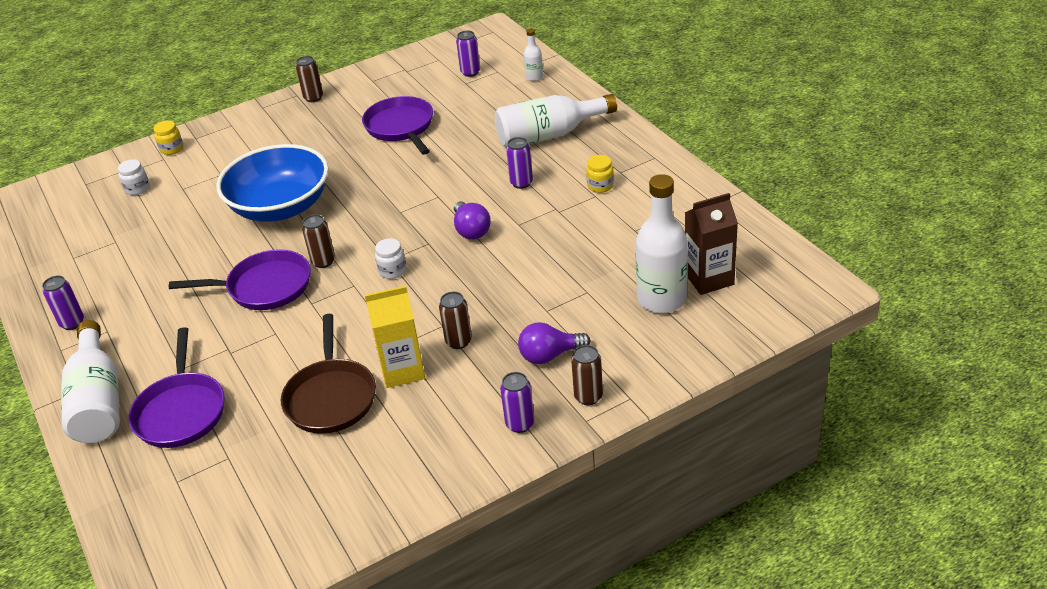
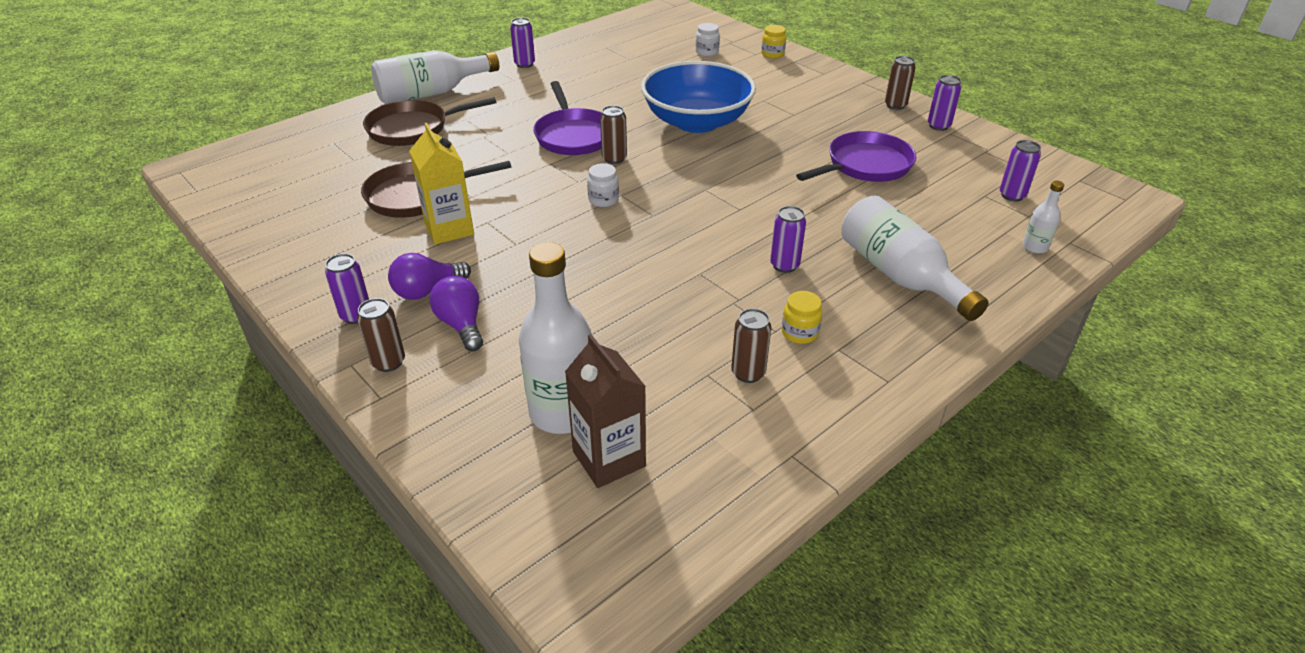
camera: 75 degrees right, 0 degrees up
(181, 411) = (413, 129): purple pan -> brown pan
(358, 84) = (938, 126): none -> purple can
(458, 341) = (489, 258): brown can -> brown can (748, 373)
(471, 230) = (681, 240): purple light bulb -> purple light bulb (427, 290)

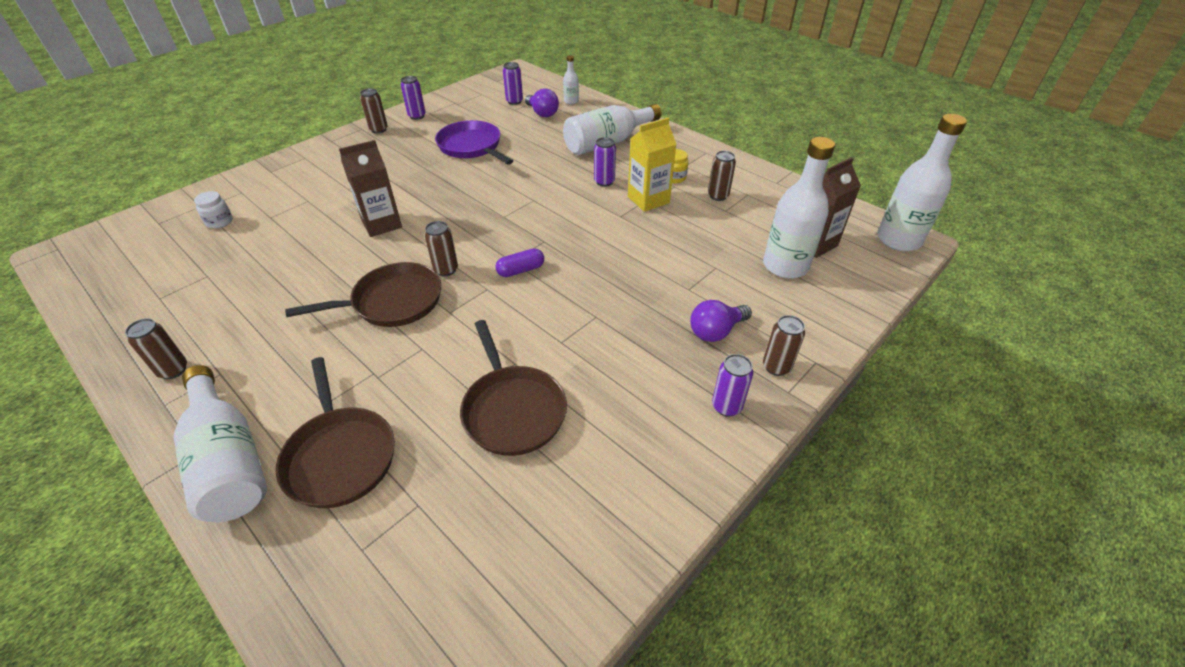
camera: 95 degrees left, 5 degrees up
(427, 290) = (677, 363): purple light bulb -> purple light bulb (542, 113)
(449, 229) = (577, 368): yellow carton -> yellow carton (648, 200)
(524, 64) = (173, 370): purple can -> brown can
(573, 135) = (392, 302): purple pan -> brown pan
(599, 585) = (898, 240): none -> white bottle
(603, 200) = (521, 270): white jar -> purple capsule
(696, 122) = (381, 224): blue bowl -> brown carton
(772, 54) = (248, 183): yellow jar -> none

